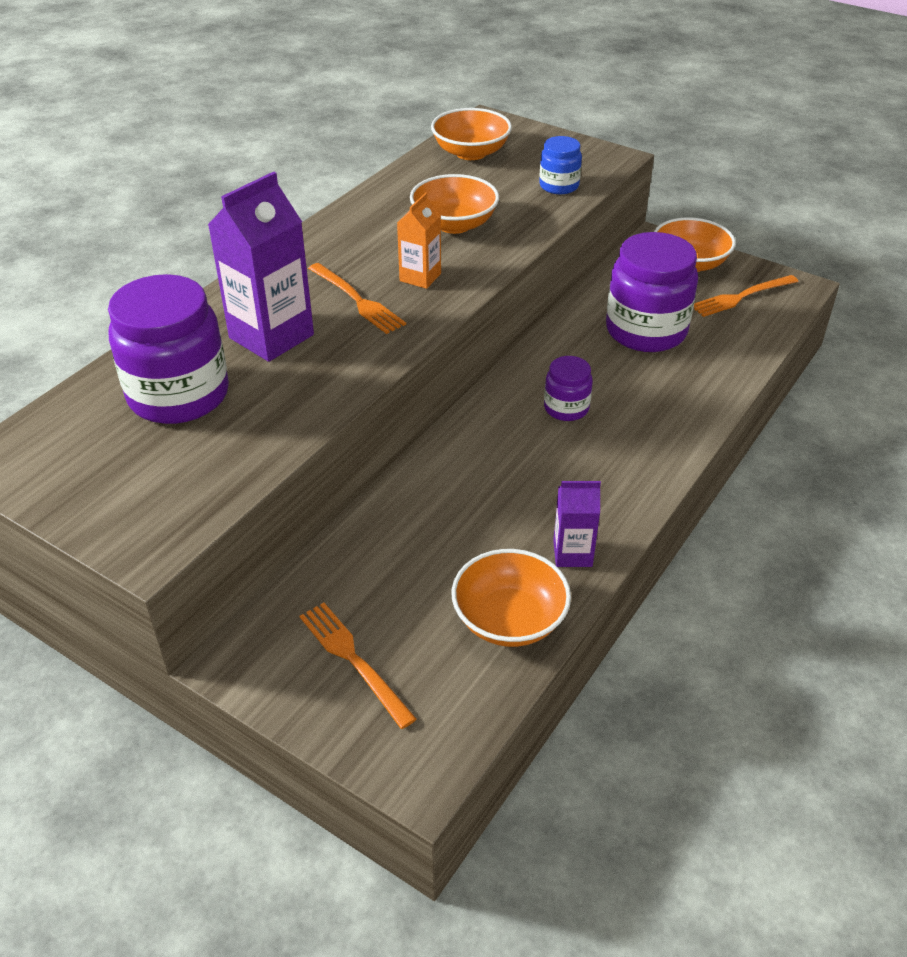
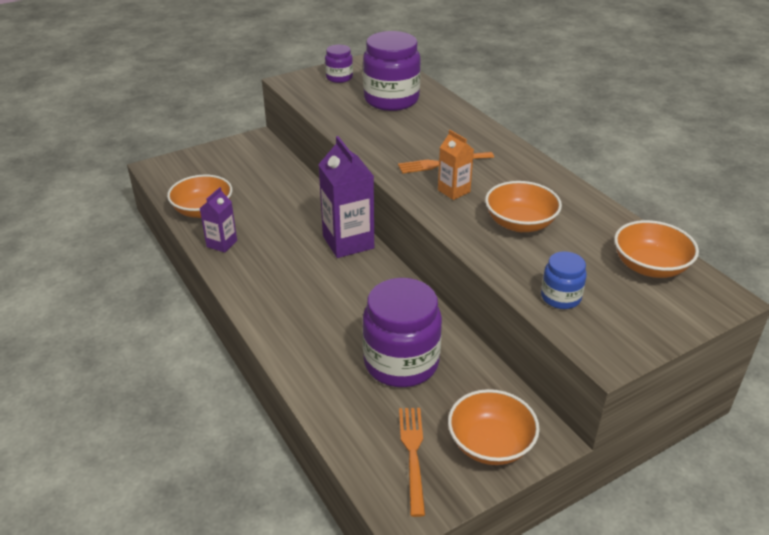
camera: 115 degrees right, 5 degrees down
(271, 336) = (424, 130): purple carton -> purple carton (348, 242)
(353, 660) = (227, 165): orange fork -> none
(566, 408) = (341, 285): purple jar -> purple jar (339, 77)

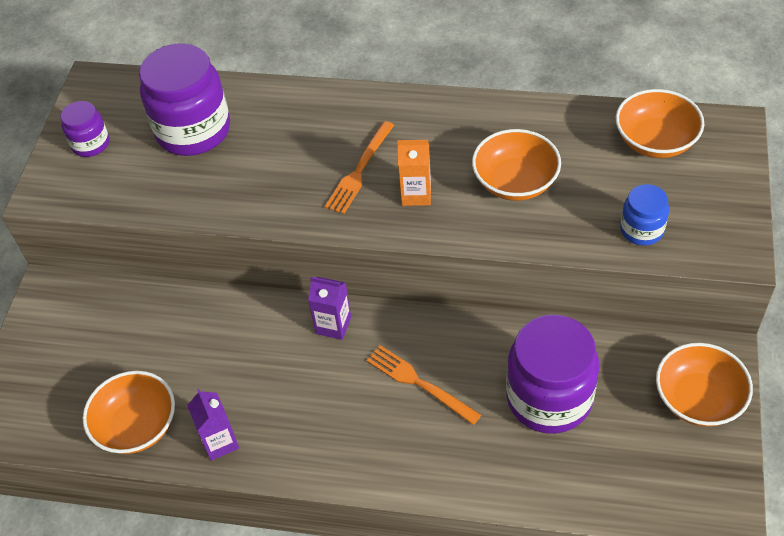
camera: 45 degrees left, 15 degrees up
(348, 242) = (333, 325): purple carton -> purple carton, size x0.55
(413, 454) = (666, 465): orange fork -> orange fork (419, 383)

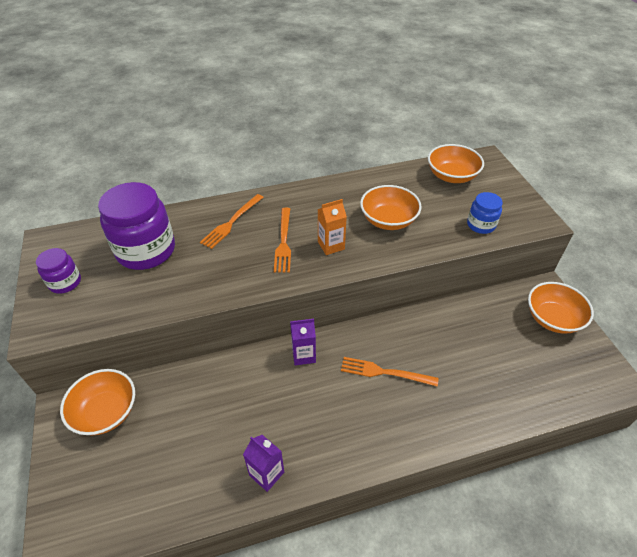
camera: 30 degrees left, 5 degrees down
(137, 426) = (191, 489): orange bowl -> orange bowl (106, 412)
(311, 122) = (231, 222): none -> orange fork
(549, 398) = (470, 350): purple jar -> none

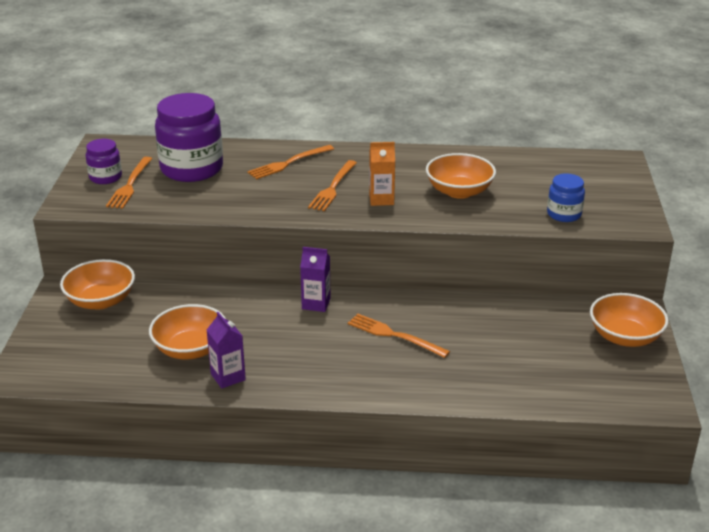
camera: 20 degrees right, 15 degrees down
(93, 286) = (130, 185): none -> orange fork
(451, 176) = (563, 168): orange bowl -> orange bowl (190, 349)

